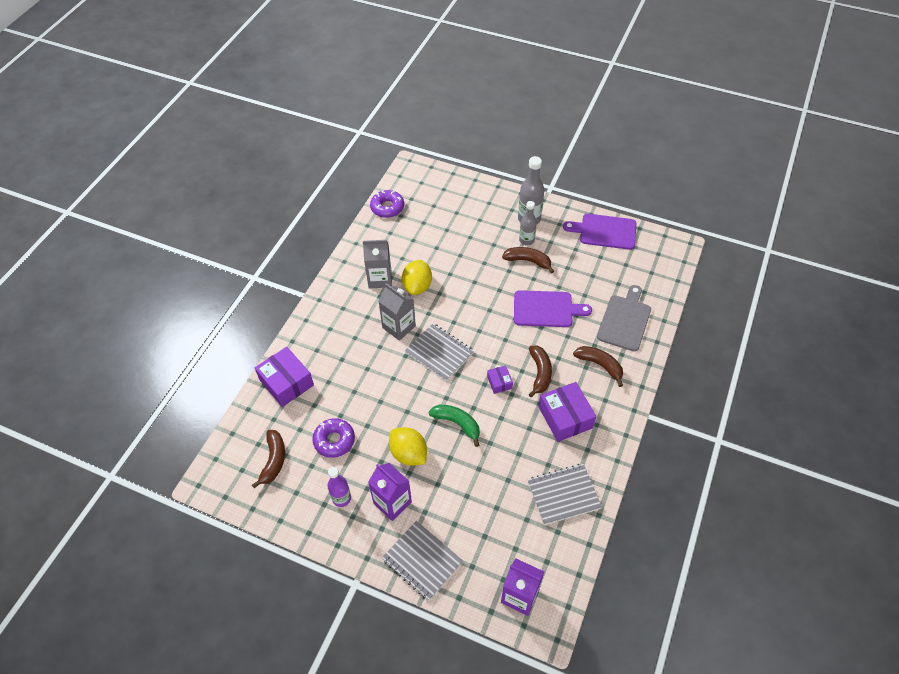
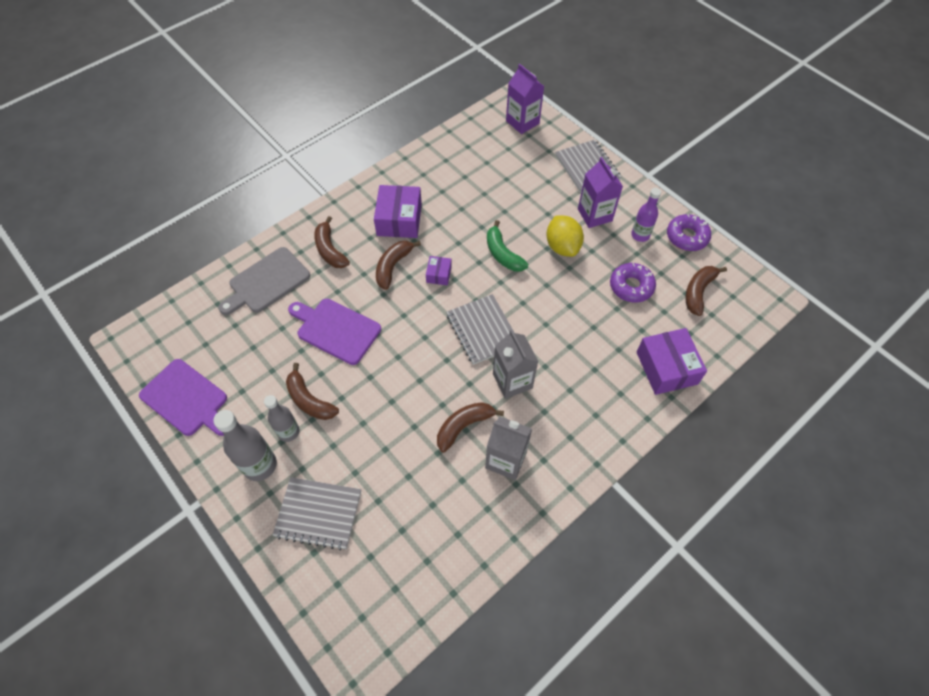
camera: 155 degrees left, 5 degrees up
(387, 207) = (439, 587): purple donut -> purple donut (687, 237)
(417, 286) = (464, 426): yellow lemon -> brown banana
(563, 495) = (445, 166): grey notebook -> grey notebook (318, 513)

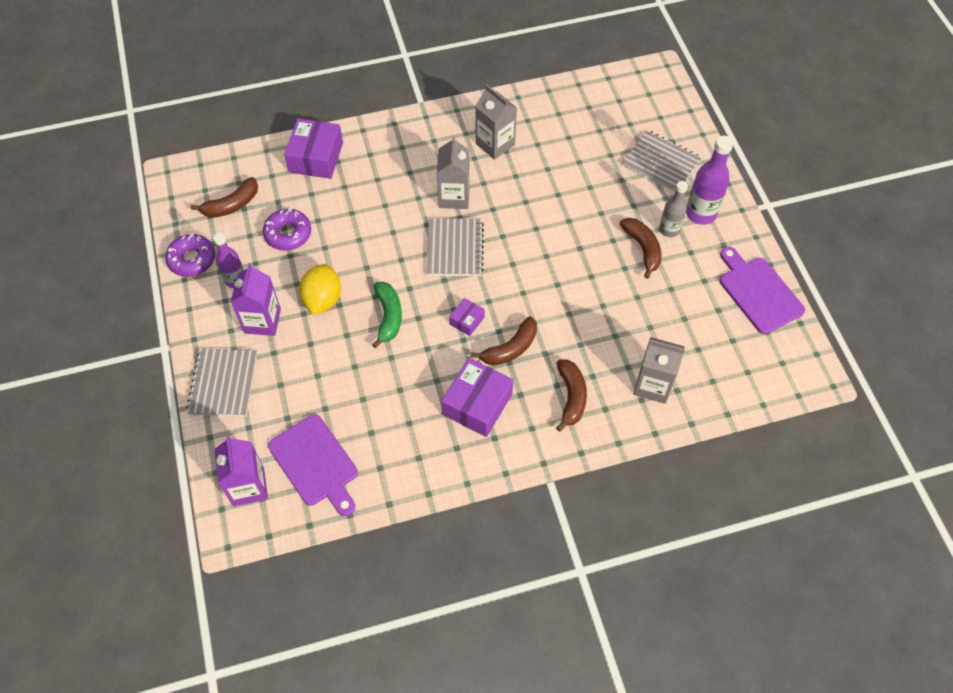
camera: 155 degrees left, 0 degrees up
(260, 465) = (700, 213): grey bottle -> purple bottle
(267, 282) = (653, 385): grey cutting board -> grey carton
(336, 330) = (596, 304): purple cutting board -> purple cutting board (315, 463)
(464, 426) = (516, 179): brown banana -> none

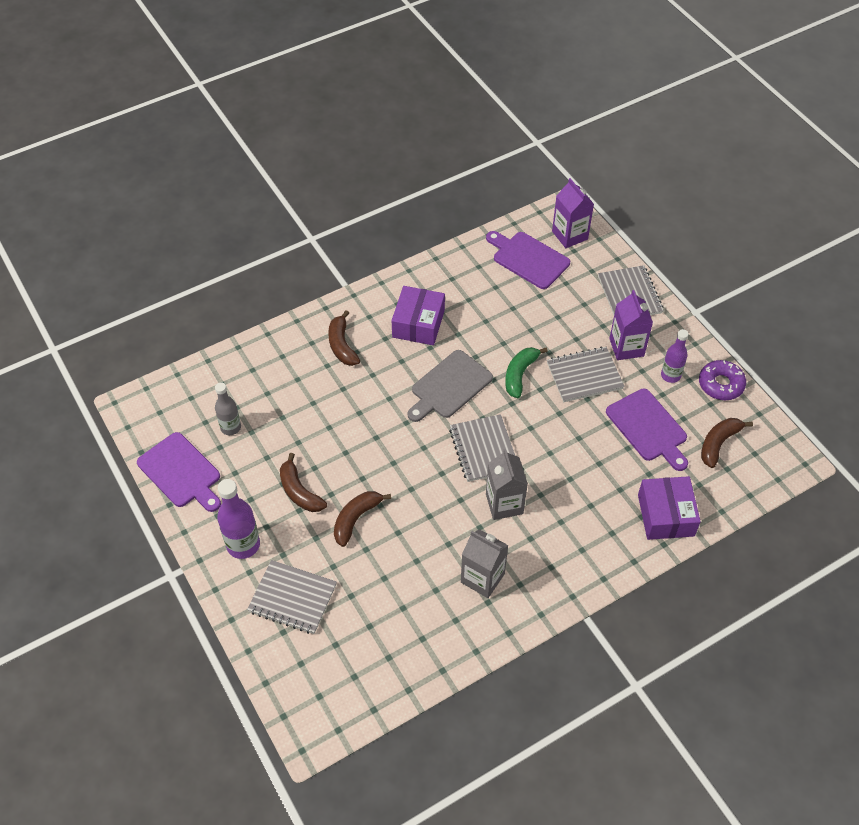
camera: 165 degrees right, 5 degrees down
(288, 234) = (648, 427): purple donut -> purple cutting board
(322, 299) = (584, 376): yellow lemon -> grey notebook
(388, 316) = (520, 375): green banana -> green banana turned 45 degrees clockwise
(467, 320) = (449, 386): purple box -> grey cutting board
(510, 348) = (403, 372): brown banana -> brown banana (356, 519)
(653, 385) = (273, 369): grey carton -> none
(669, 230) = (275, 518): grey bottle -> grey bottle (230, 427)

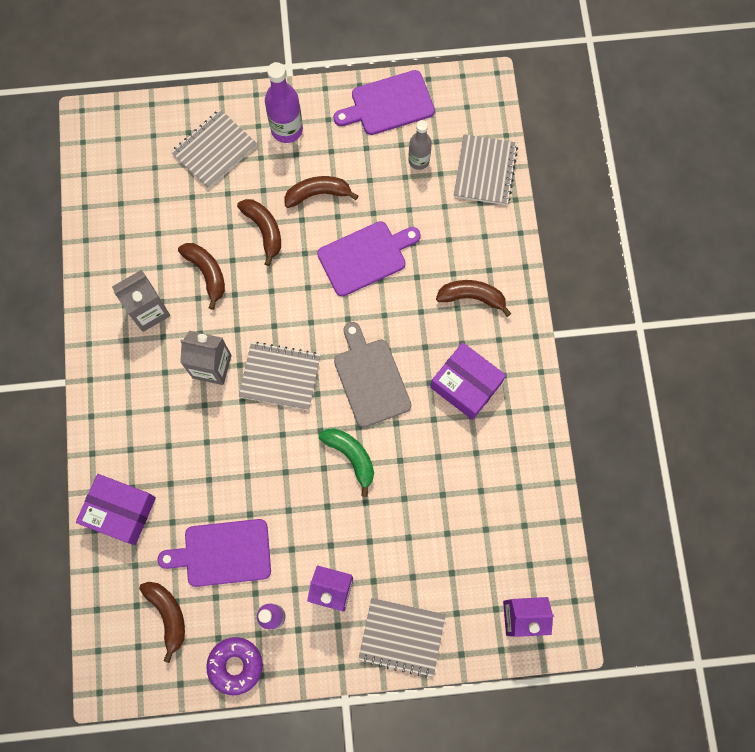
camera: 115 degrees right, 20 degrees up
(421, 547) = (207, 273): none -> brown banana
(528, 259) = (505, 549): purple cutting board -> purple cutting board (365, 257)
(584, 376) = (317, 523): grey notebook -> grey notebook (485, 171)

